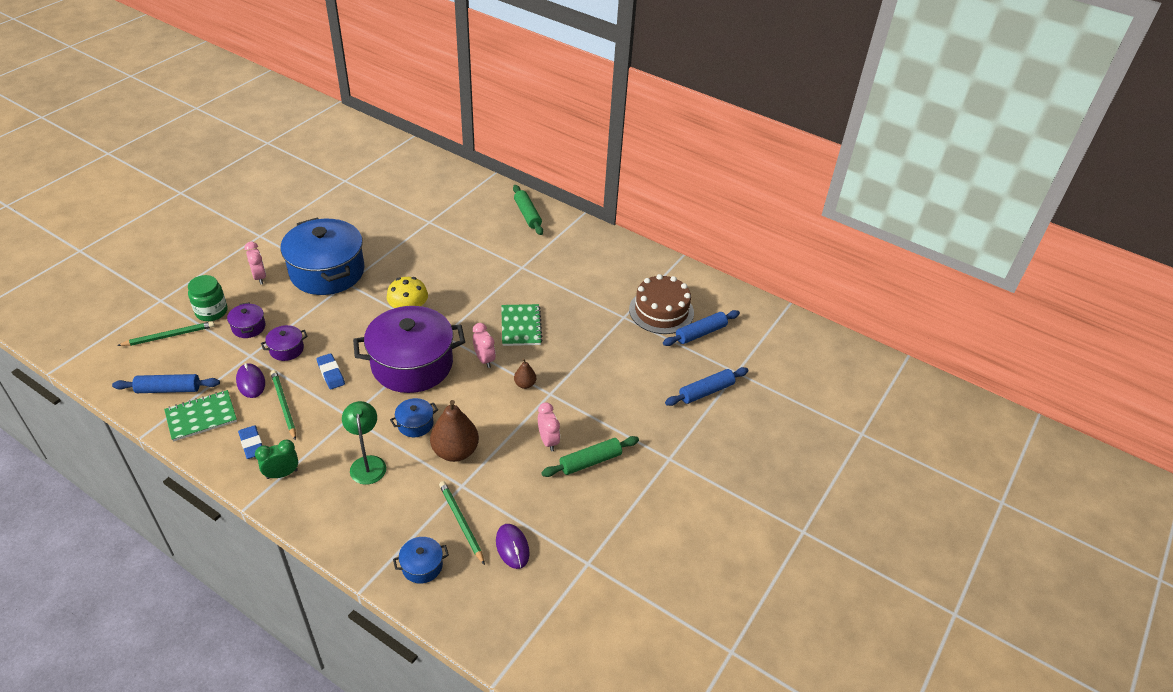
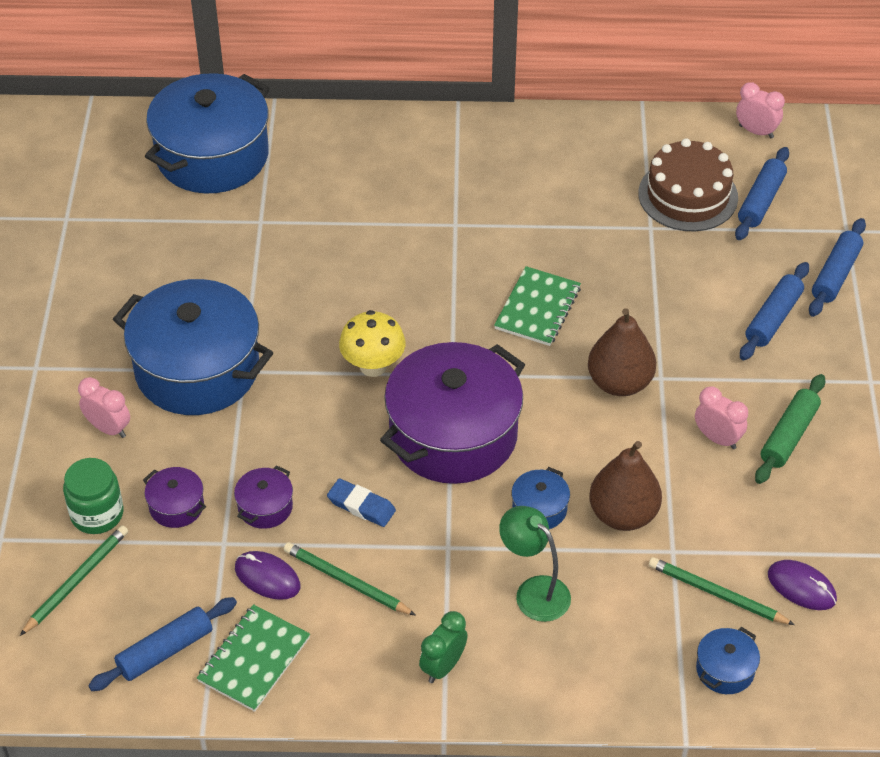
camera: 30 degrees left, 5 degrees up
(252, 444) = (362, 654): blue eraser -> none
(439, 184) = (212, 156): none -> blue pot
(484, 359) = (537, 378): pink clock -> pink clock (756, 131)
(521, 326) = (537, 308): green notebook -> green notebook turned 60 degrees clockwise
(525, 384) = (619, 383): brown pear -> brown pear, size x1.99
(527, 214) = (385, 143): green rolling pin -> none
(645, 395) = (773, 318): none -> blue rolling pin

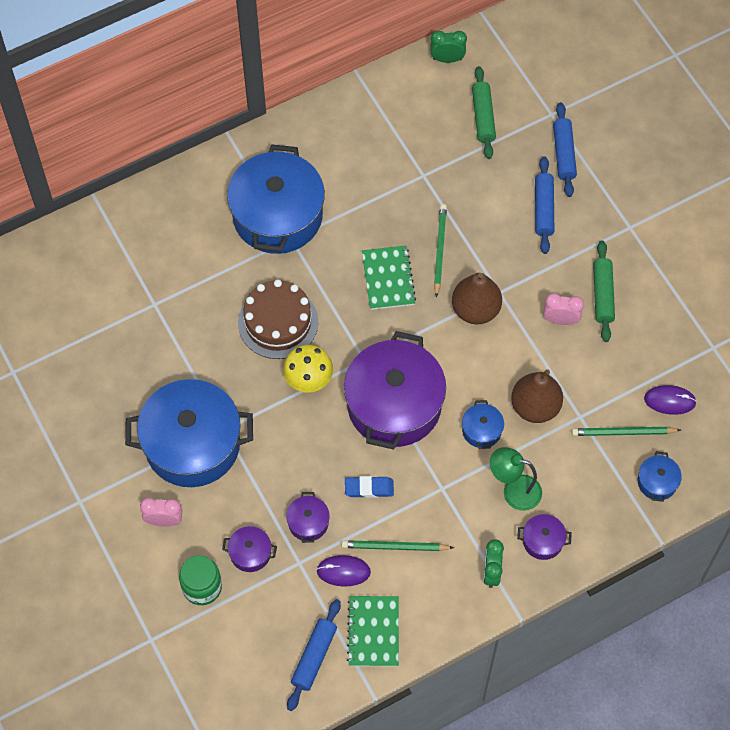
camera: 30 degrees left, 15 degrees up
(76, 581) = (223, 641): green pencil -> green pencil (439, 250)
(212, 156) = (82, 266): blue pot -> blue pot (277, 215)
(532, 664) = (543, 541): none -> purple pot
(688, 195) = (432, 136): brown cake -> brown cake (278, 322)
(756, 131) = (447, 59): pink clock -> green clock
(761, 201) = (483, 117): blue rolling pin -> green rolling pin

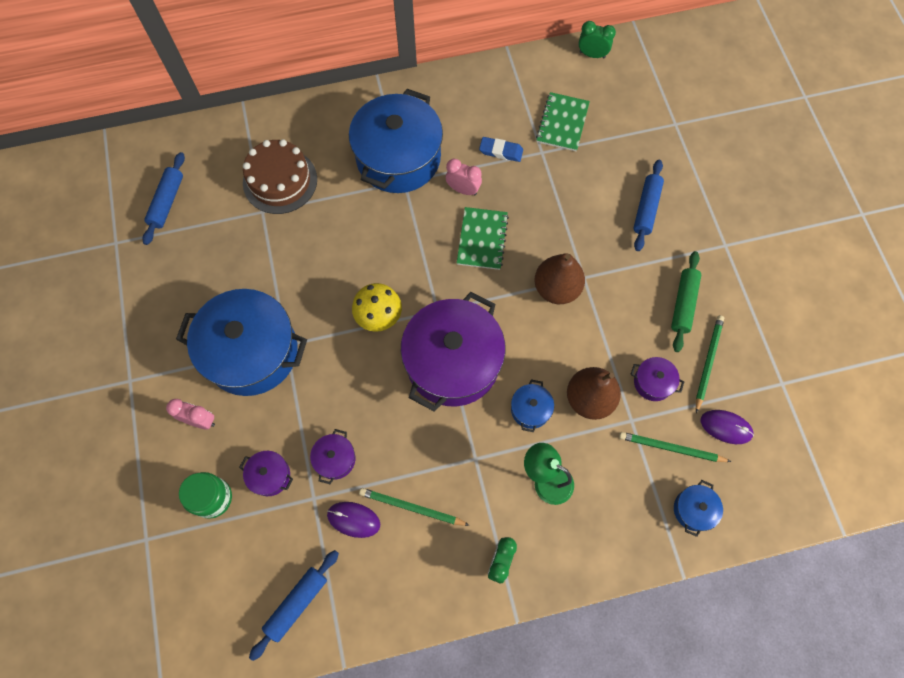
camera: 15 degrees right, 5 degrees up
(278, 322) = (368, 255): brown cake -> brown cake (280, 181)
(369, 488) = (404, 440): blue eraser -> blue eraser (501, 151)
(373, 632) = (363, 593): green notebook -> green notebook (562, 123)
(439, 250) = (538, 224): green pencil -> green pencil (708, 362)
(483, 117) = (611, 112): green rolling pin -> none
(543, 541) = (561, 541): purple pot -> purple pot (653, 382)
(560, 320) = (636, 318): pink clock -> pink clock (463, 190)
(564, 154) = (678, 162): blue rolling pin -> blue rolling pin (167, 202)

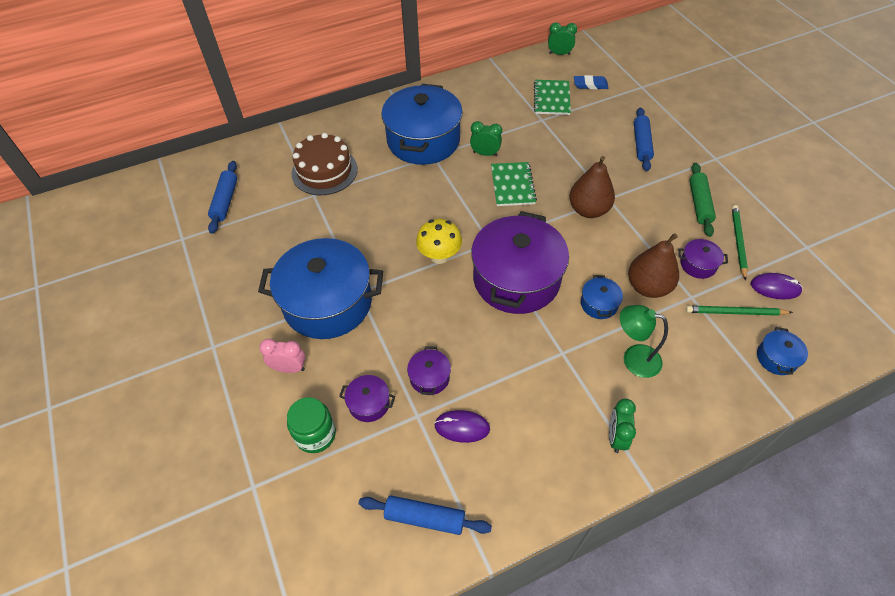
camera: 10 degrees left, 15 degrees down
(296, 603) = (425, 517): blue rolling pin -> blue rolling pin turned 75 degrees clockwise
(411, 508) = (515, 406): green pencil -> none
(463, 190) = (485, 154): pink clock -> green clock
(501, 151) = (508, 124): blue eraser -> blue eraser (590, 85)

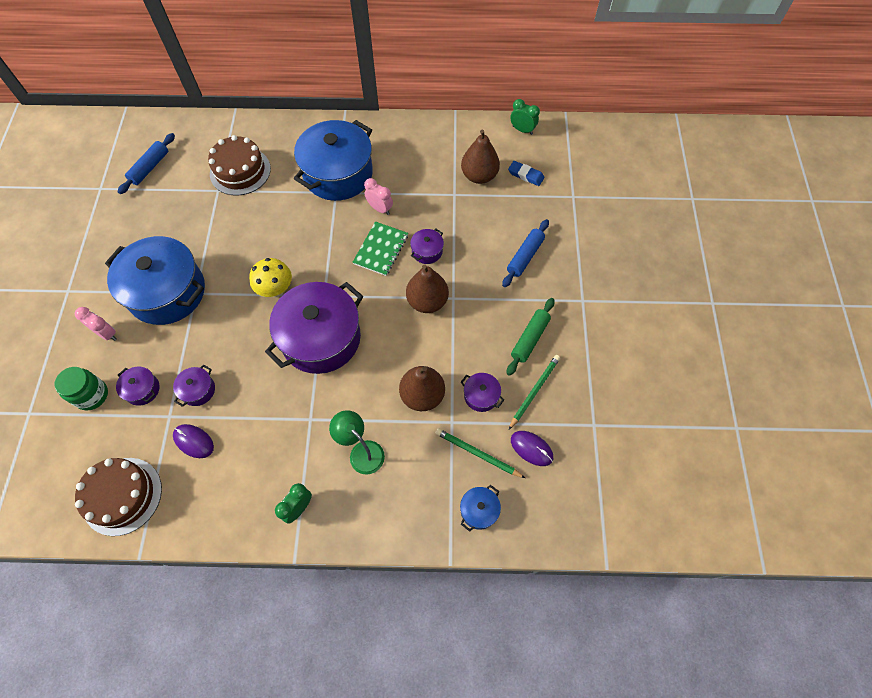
camera: 25 degrees right, 10 degrees up
(425, 517) = (122, 496): blue rolling pin -> brown cake
(485, 154) = (380, 209): green clock -> pink clock
(551, 99) = (479, 176): green notebook -> brown pear
(555, 171) = (427, 251): none -> purple pot
(599, 304) = (370, 391): blue pot -> none

